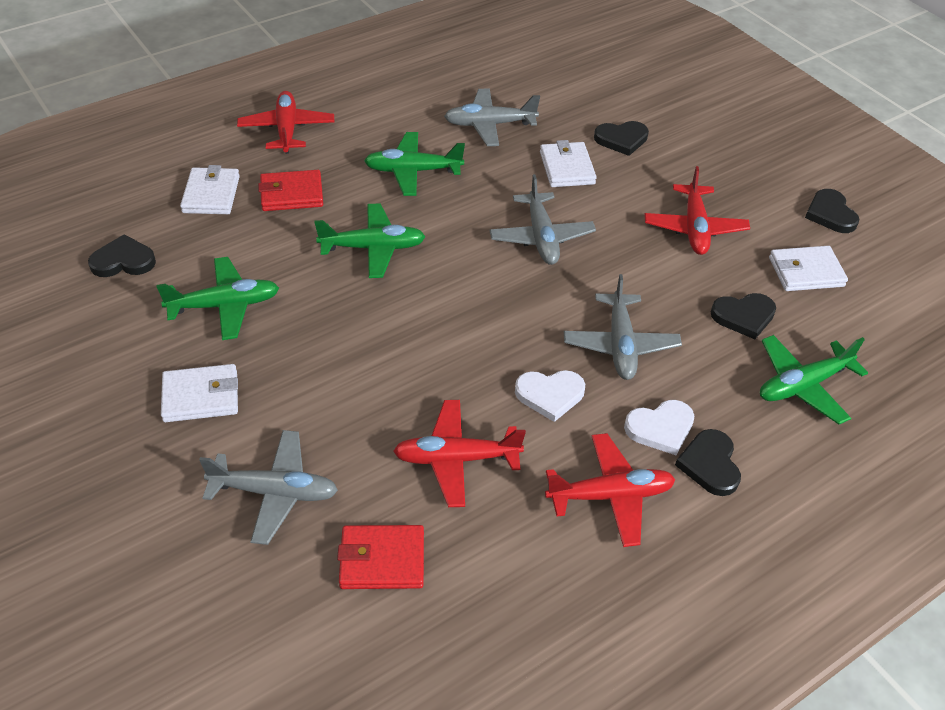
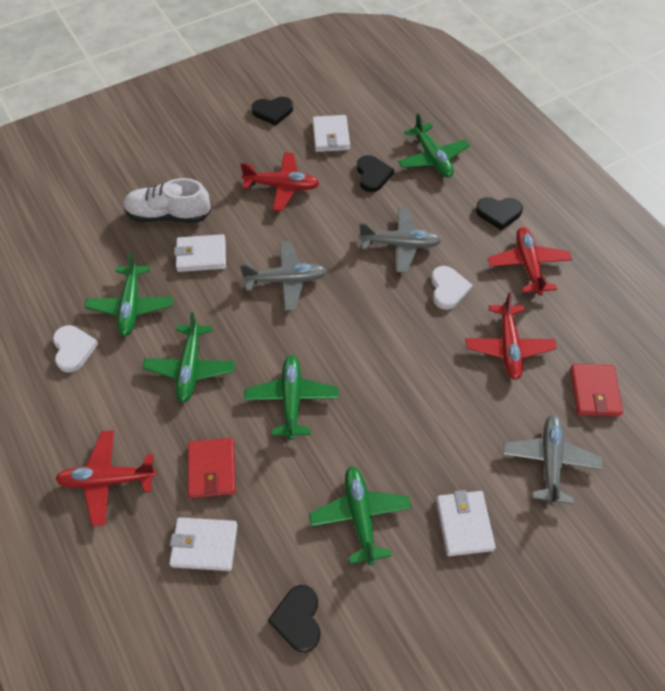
camera: 85 degrees left, 10 degrees up
(489, 125) = (131, 306): grey plane -> green plane
(621, 139) = (168, 215): black heart -> white shoe
(660, 428) = (472, 233): white heart -> white heart (73, 349)

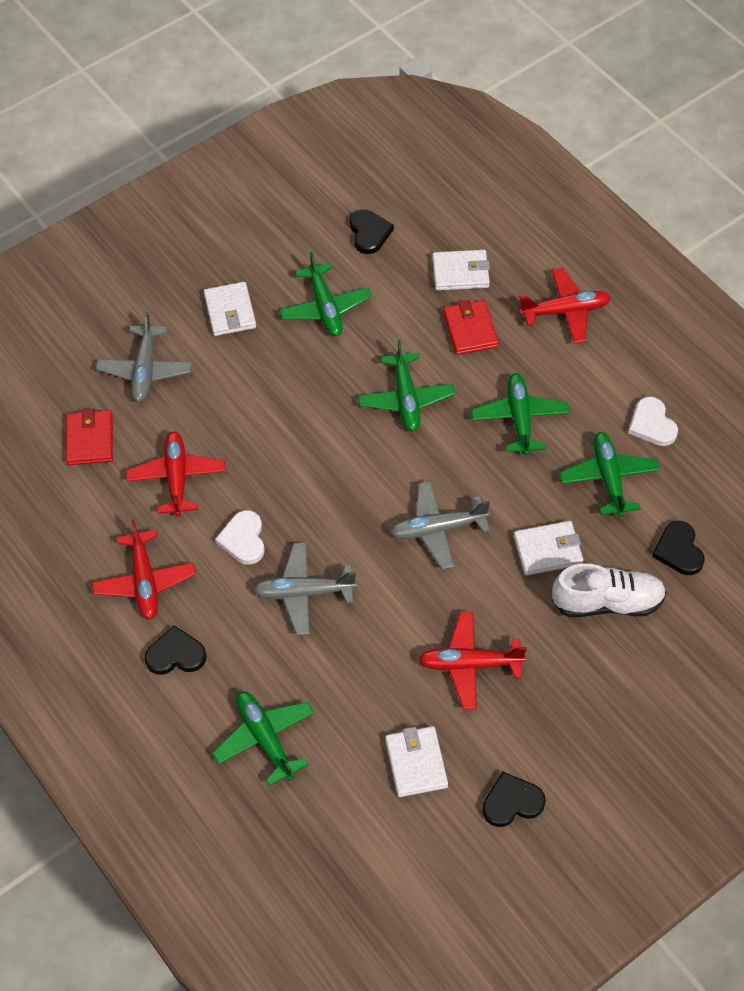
camera: 175 degrees right, 0 degrees up
(372, 175) = (348, 698): black heart -> black heart (678, 550)

